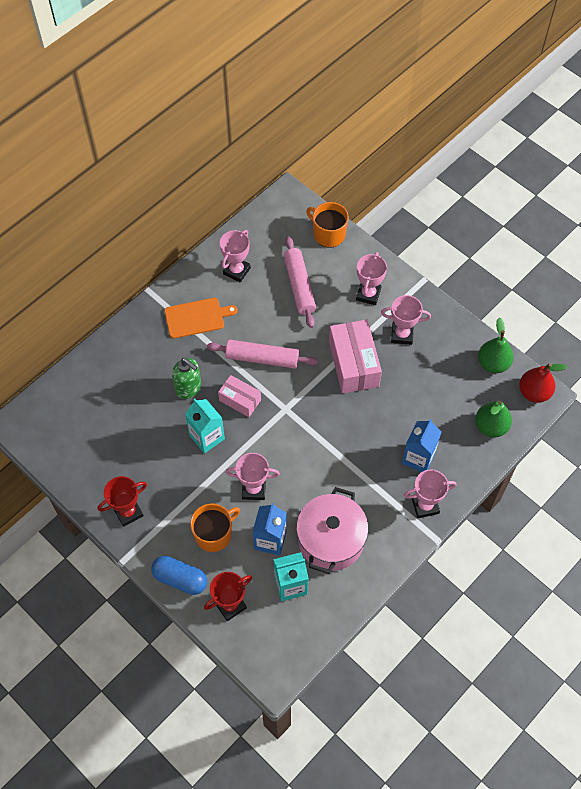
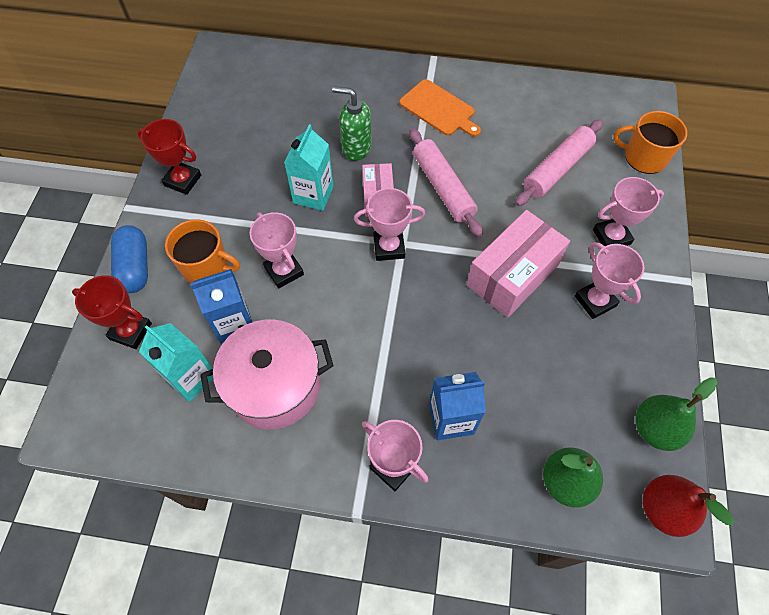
camera: 55 degrees right, 0 degrees up
(188, 388) = (356, 148): green soap dispenser -> green soap dispenser turned 105 degrees clockwise
(236, 271) = (521, 109): pink trophy -> pink trophy (389, 247)
(328, 234) = (644, 157): orange mug -> orange mug turned 75 degrees counterclockwise

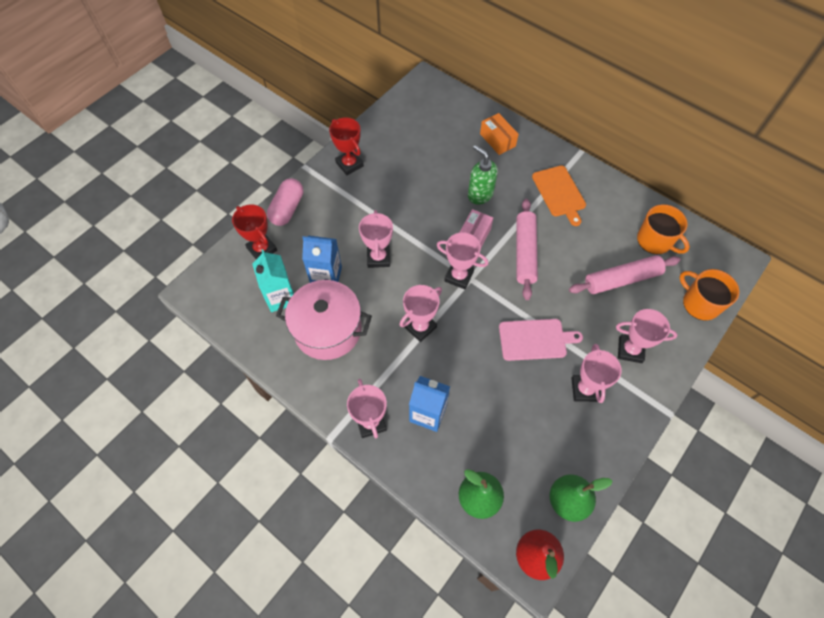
camera: 30 degrees right, 0 degrees up
(135, 267) = (287, 209): blue capsule -> pink capsule
(206, 266) = (331, 230): orange mug -> orange mug (655, 241)
(313, 195) = (429, 214): turquoise carton -> none
(338, 82) = (497, 140): none -> orange box
(381, 325) = (420, 327): none -> pink trophy
(512, 275) = (535, 339): pink box -> pink cutting board

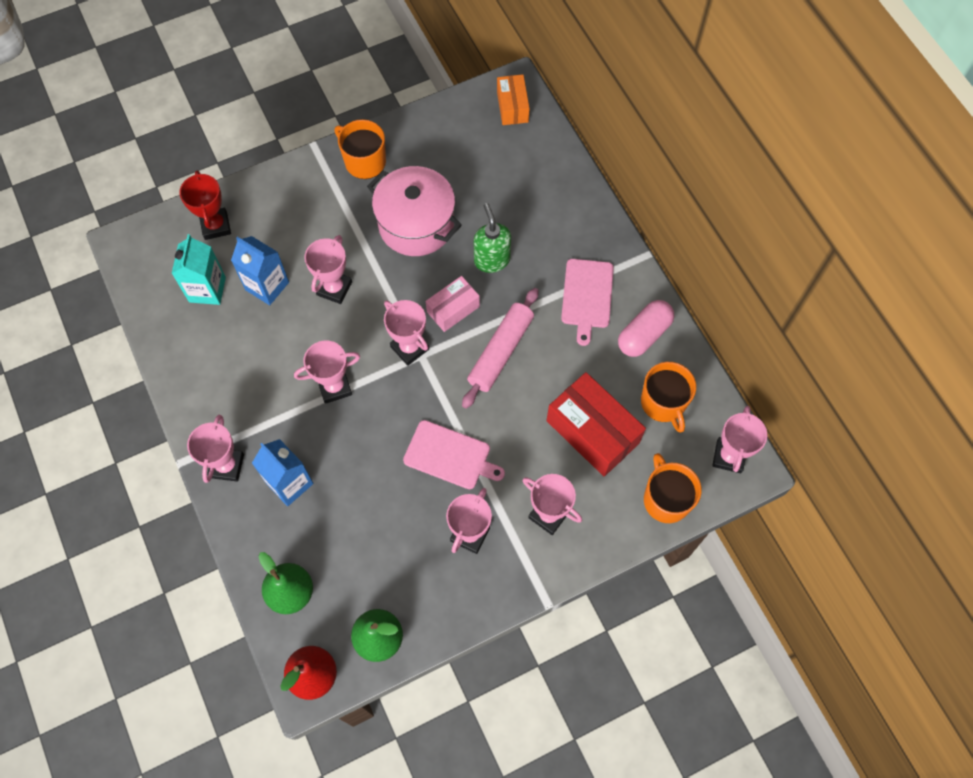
camera: 25 degrees right, 5 degrees up
(287, 209) = (267, 189): pink capsule -> pink capsule (644, 335)
(328, 330) = (236, 347): pink pot -> pink pot (416, 224)
(349, 164) = (364, 161): red trophy -> orange mug
(497, 140) = (554, 199): orange box -> orange box (512, 107)
(559, 193) = (587, 296): orange cutting board -> pink cutting board
(622, 279) = (592, 432): pink rolling pin -> red box
(720, 257) = (728, 456): none -> pink trophy

